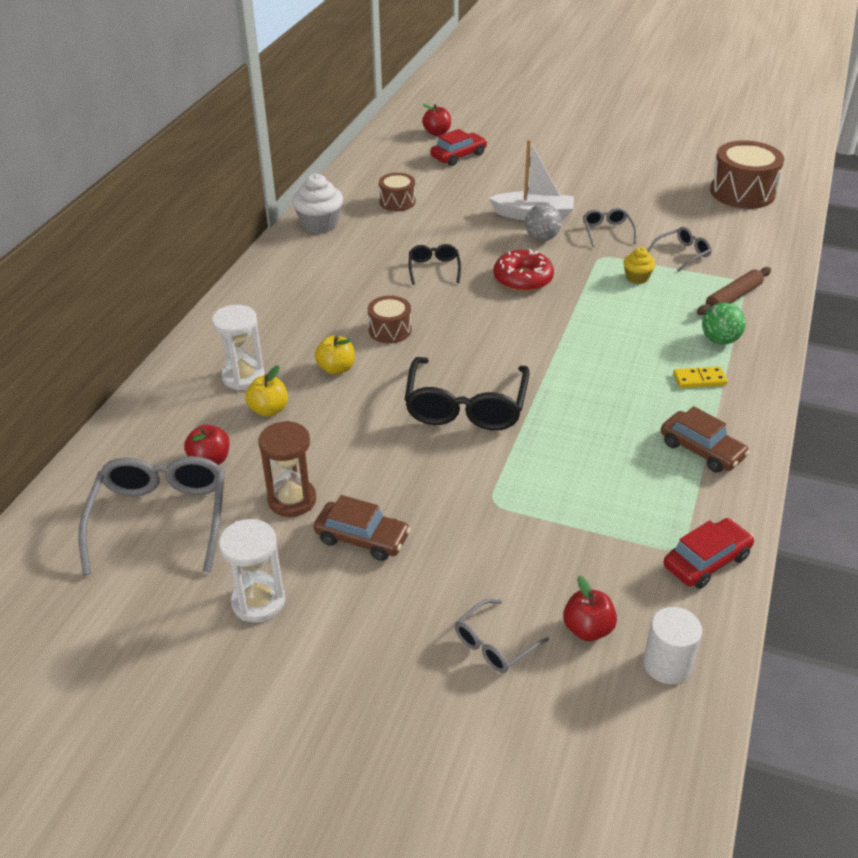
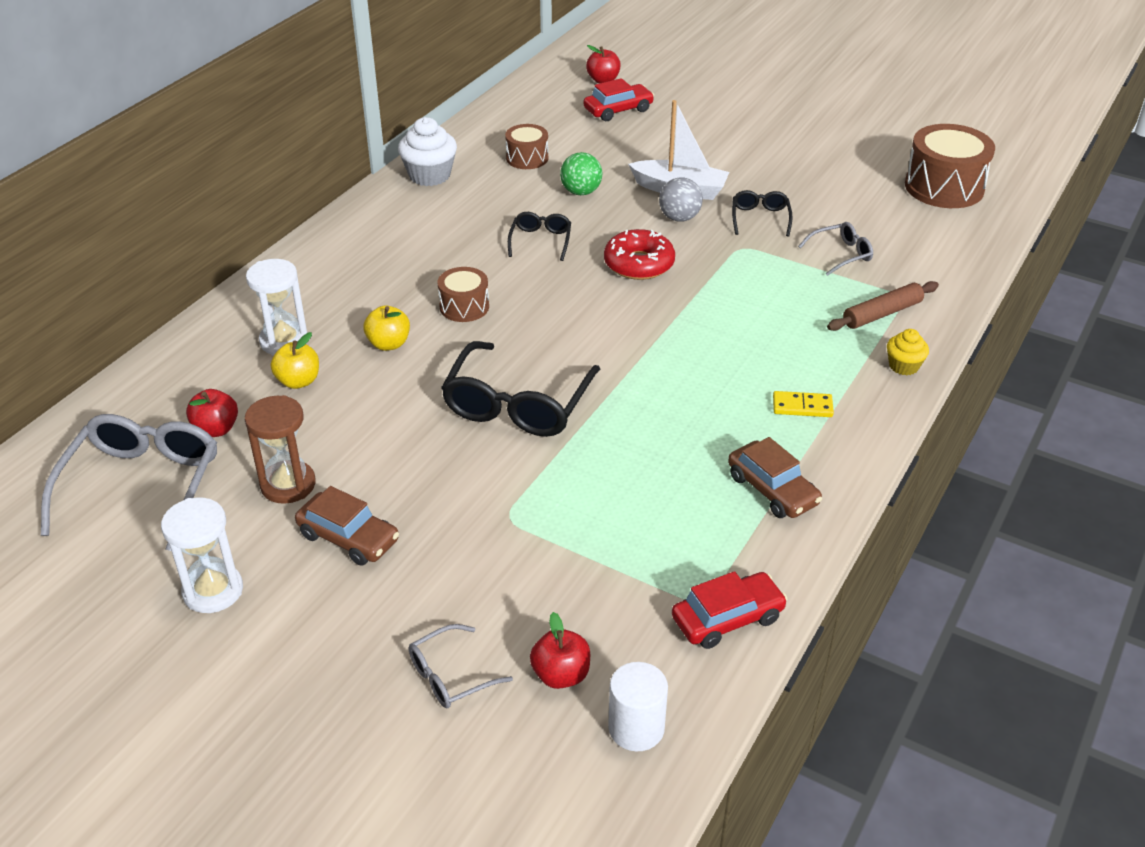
camera: 10 degrees right, 0 degrees up
(607, 231) = (760, 218): grey glasses -> black glasses
(637, 278) = (774, 277): yellow cupcake -> yellow cupcake (903, 366)
(719, 340) = (845, 363): green ball -> green ball (581, 192)

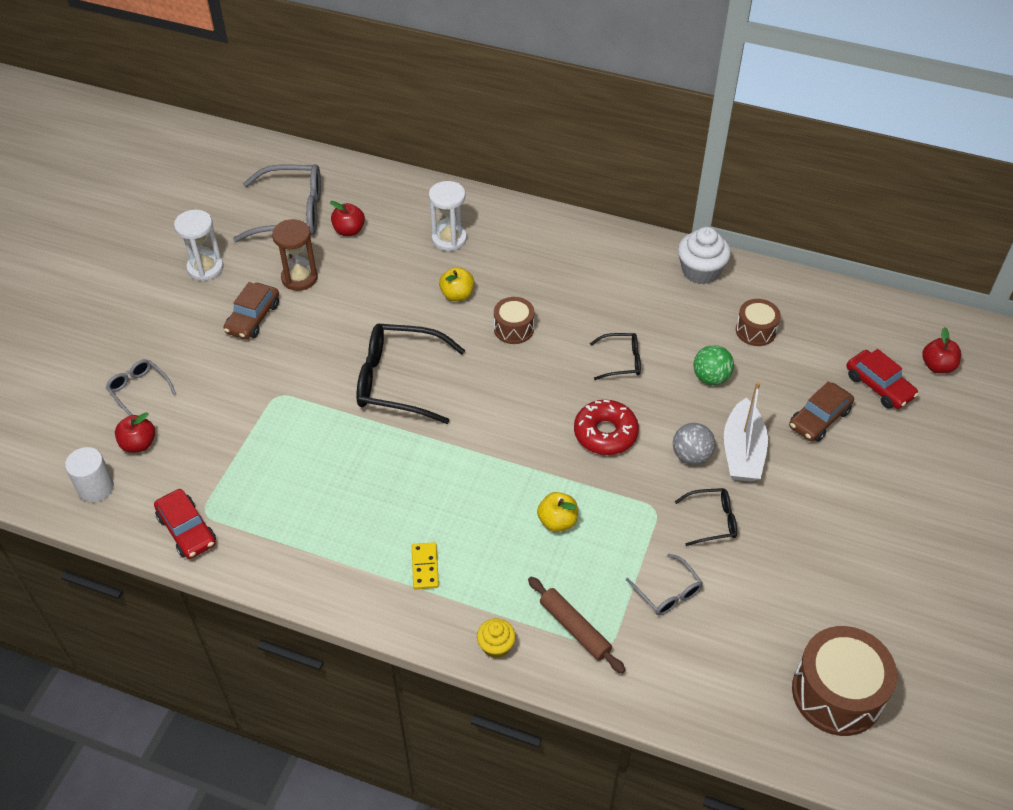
camera: 80 degrees right, 10 degrees up
(298, 381) = (405, 257): yellow apple -> yellow apple (557, 521)
(772, 489) = (320, 550): brown car -> brown car (819, 419)

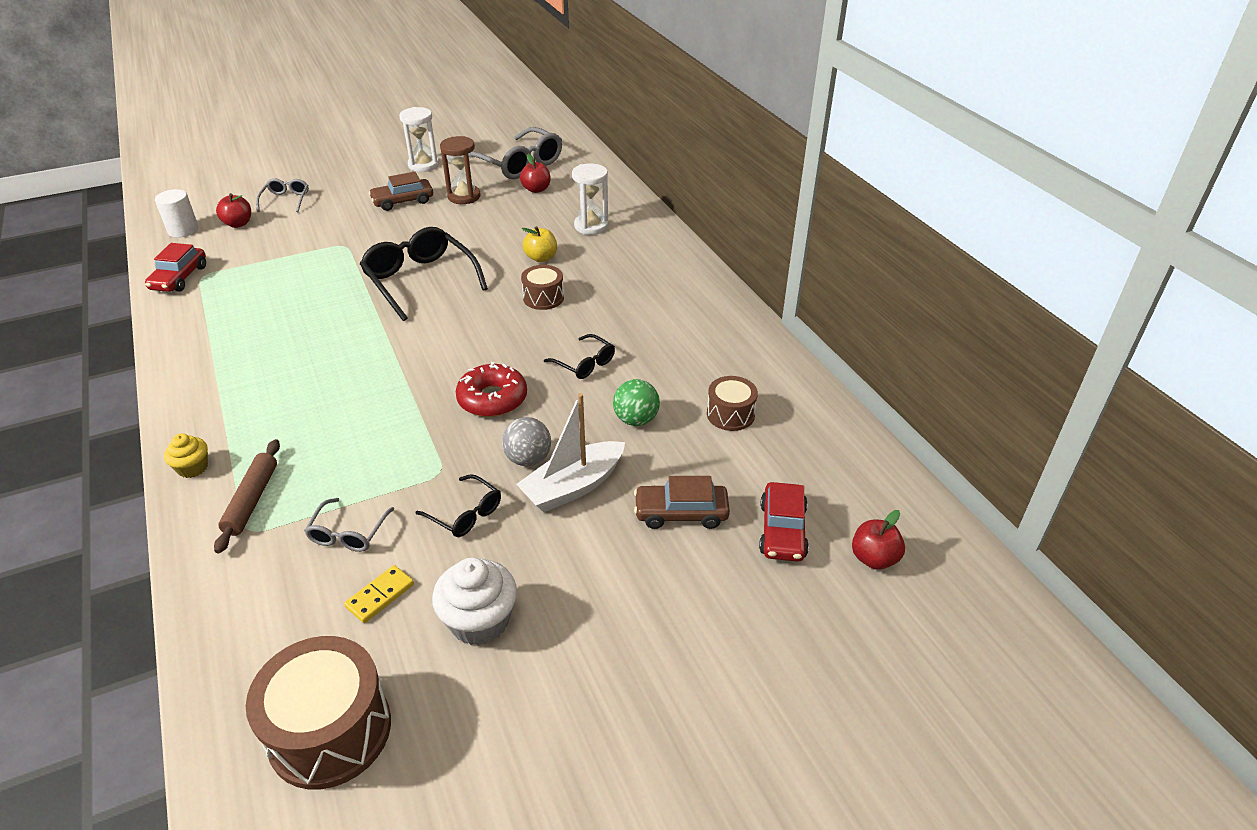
camera: 45 degrees right, 10 degrees down
(425, 567) = (244, 389): yellow domino -> yellow domino (380, 596)
(557, 521) = (363, 427): yellow apple -> none
(700, 271) = (750, 348): white cupcake -> white cupcake (479, 621)

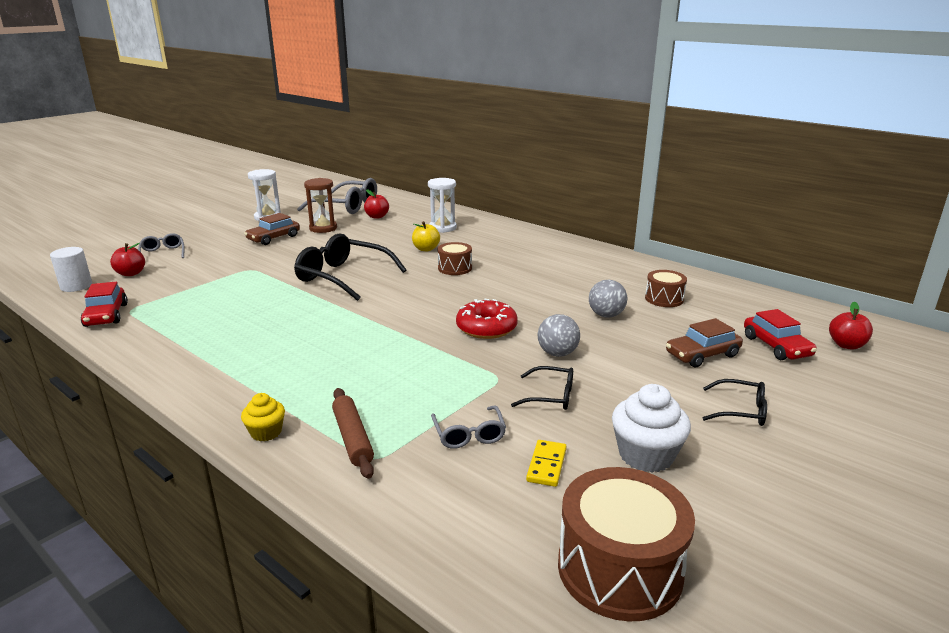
camera: 25 degrees left, 15 degrees down
(573, 486) = (610, 360): white boat -> none
(585, 364) = (531, 295): black glasses -> black glasses (741, 411)
(636, 420) = (606, 315): green ball -> grey ball

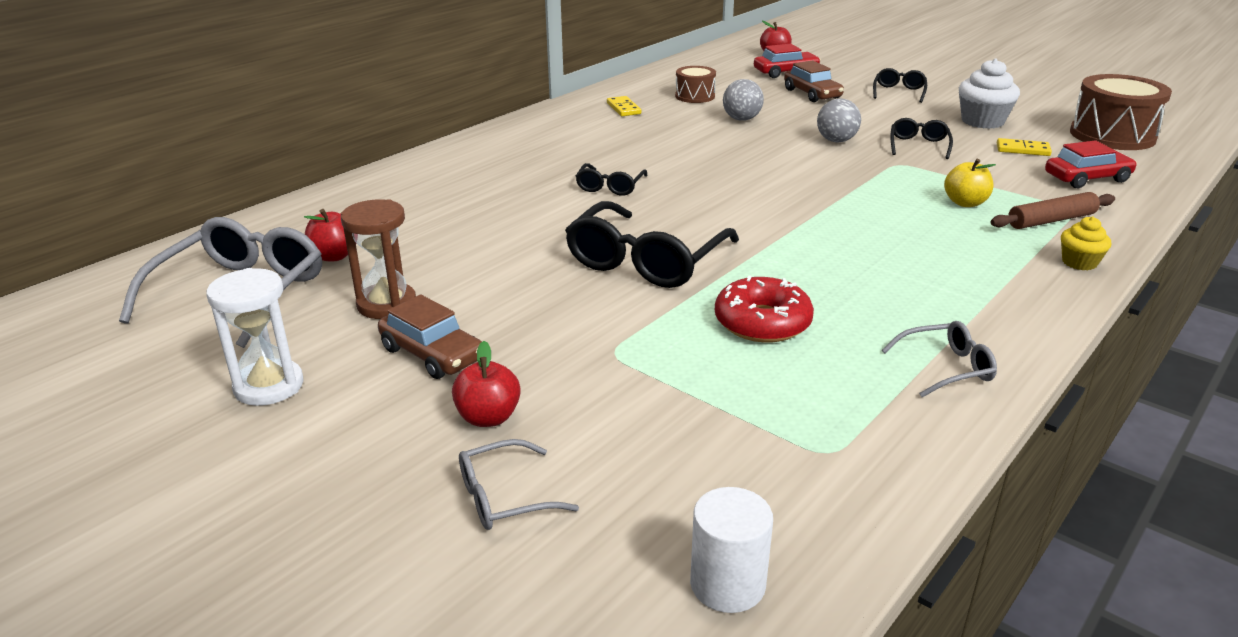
camera: 90 degrees left, 5 degrees up
(106, 315) = (861, 475): red car -> red car (1087, 178)
(131, 273) = (640, 512): red apple -> red apple (488, 417)
(426, 249) = (527, 207): yellow apple -> yellow apple (965, 203)
(442, 228) = (427, 198): white hourglass -> none
(455, 268) = (610, 187): brown drum -> black glasses
(469, 435) = (1004, 175): grey glasses -> grey glasses (946, 368)
(486, 328) = (791, 169): red donut -> red donut (762, 322)
(618, 272) = (623, 108): none -> yellow domino

